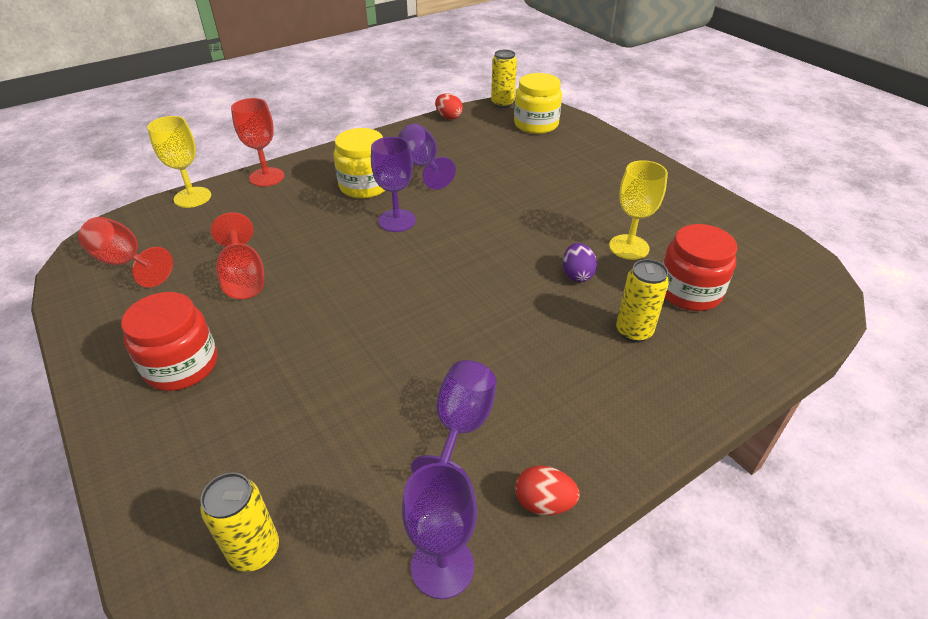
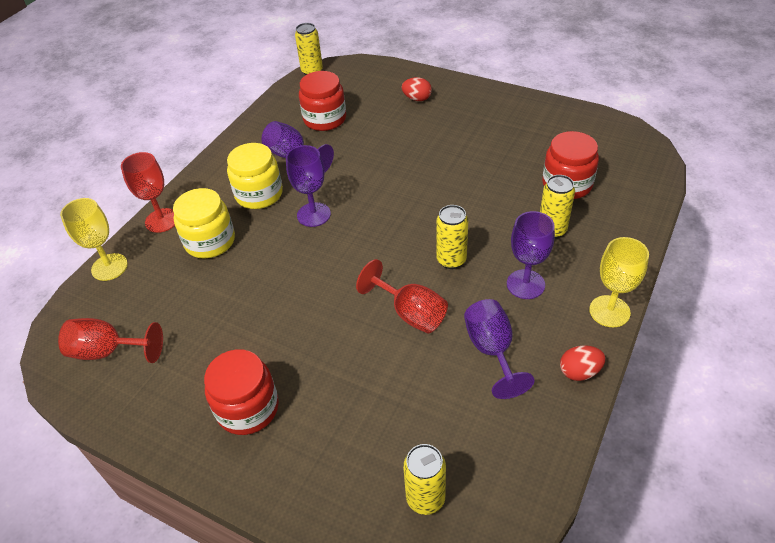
camera: 25 degrees left, 5 degrees up
(243, 278) = (230, 317): red goblet -> red goblet (410, 313)
(442, 566) = (550, 441): purple goblet -> purple goblet (525, 284)
(448, 117) = (276, 101): red egg -> red egg (417, 99)
(479, 145) = (325, 119): none -> red jar
(495, 315) = (451, 260): none -> yellow can
(536, 124) = (356, 82): yellow jar -> yellow jar (210, 241)
(577, 275) = (484, 203): purple egg -> none
(629, 247) = (504, 166): yellow goblet -> yellow goblet (609, 311)

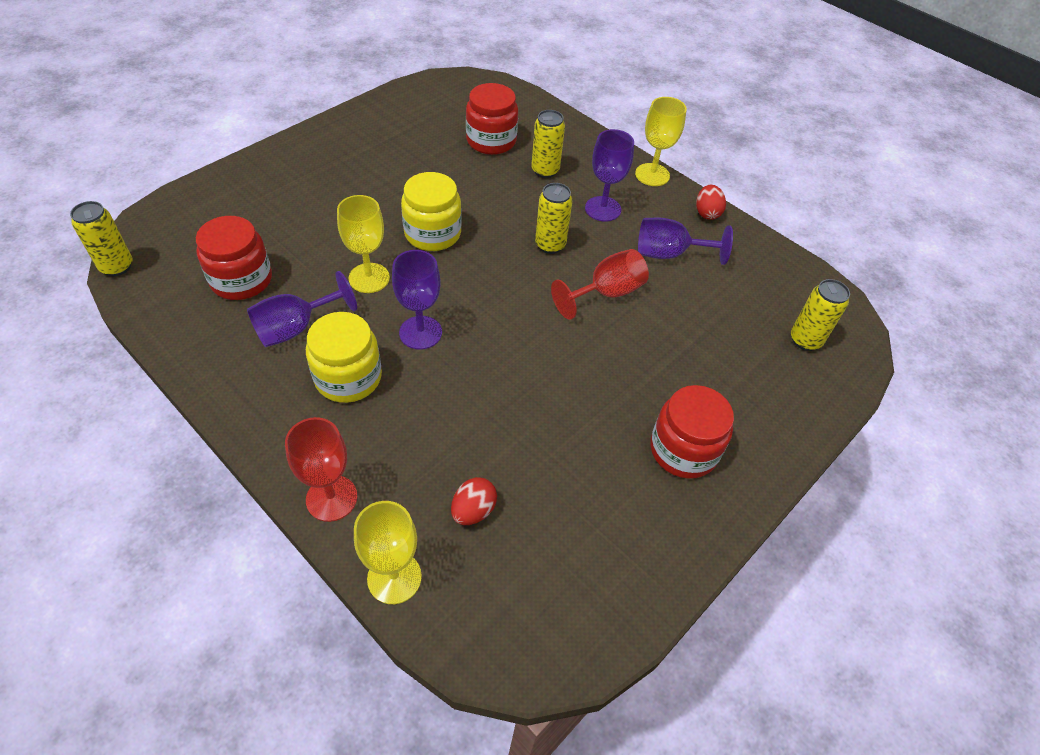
camera: 80 degrees left, 5 degrees up
(108, 351) = (555, 589): red goblet -> none
(210, 241) = (409, 446): yellow jar -> yellow jar (432, 233)
(355, 172) = (369, 278): none -> yellow goblet
(417, 99) = (272, 191): red egg -> red egg (473, 510)

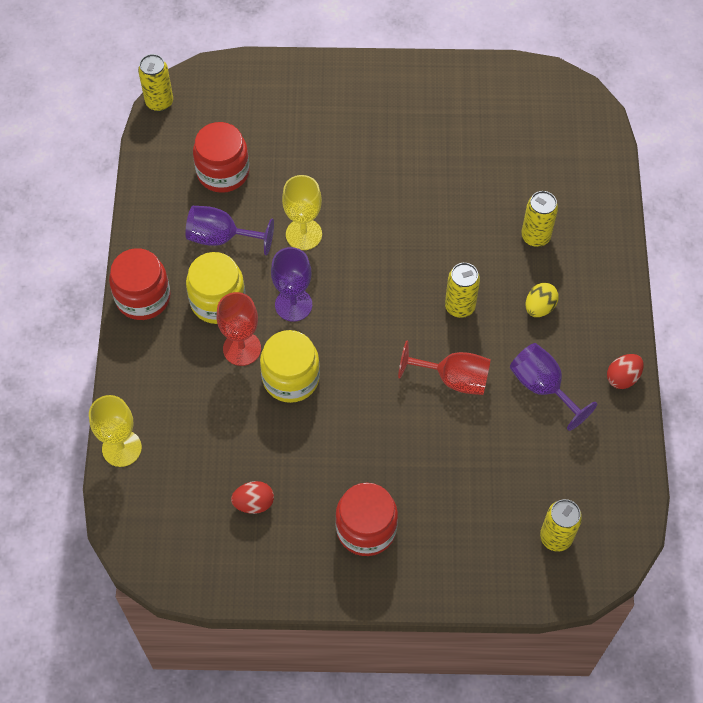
camera: 50 degrees right, 10 degrees up
(331, 498) = (134, 373): red goblet -> red goblet (242, 348)
(432, 233) = (385, 230): yellow jar -> yellow jar (291, 378)
(473, 510) = (200, 449): red egg -> red egg (254, 503)
(491, 141) = (525, 174): red jar -> red jar (143, 297)
(603, 209) = (539, 307): purple goblet -> yellow egg
(652, 175) = (622, 307): yellow goblet -> none

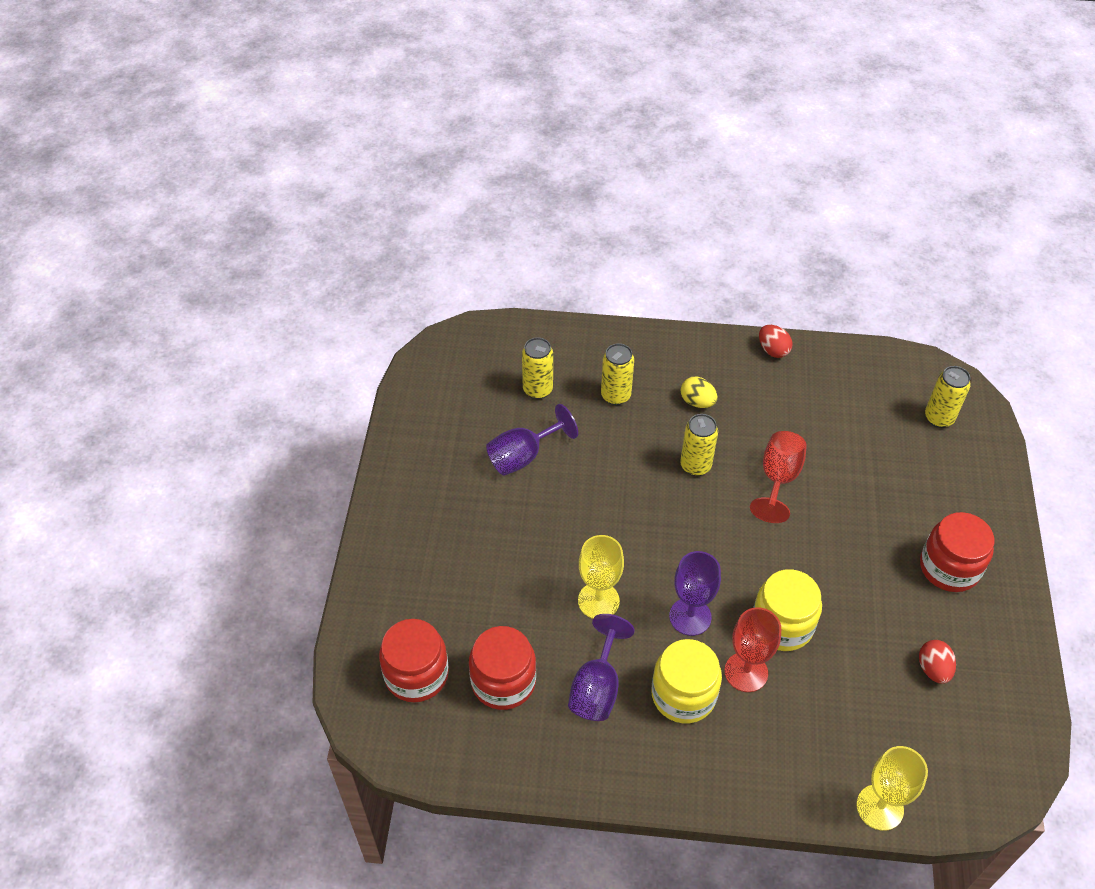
camera: 85 degrees left, 10 degrees down
(143, 297) = (676, 779): red jar -> red jar (416, 674)
(159, 102) = (385, 753): yellow can -> yellow can (537, 390)
(542, 387) = (784, 410): purple goblet -> purple goblet (523, 456)

